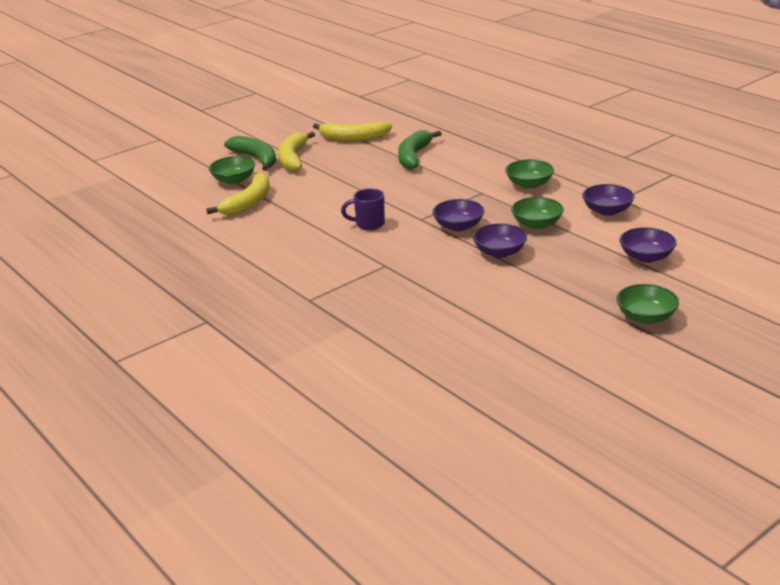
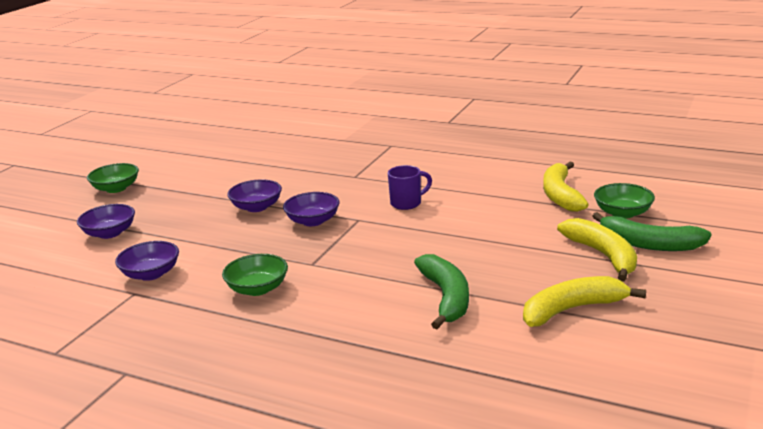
camera: 155 degrees right, 5 degrees down
(536, 224) = (229, 241): green bowl -> none

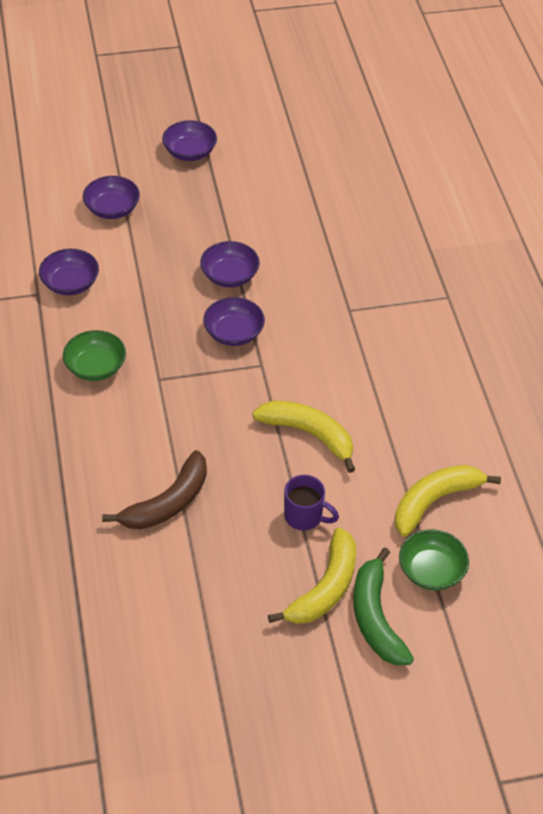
camera: 50 degrees right, 25 degrees up
(116, 188) = (190, 152): green bowl -> purple bowl
(407, 203) = (322, 384): purple mug -> purple mug (305, 517)
(446, 298) = (167, 503): green banana -> brown banana
(573, 309) = (208, 602): yellow banana -> yellow banana (309, 435)

